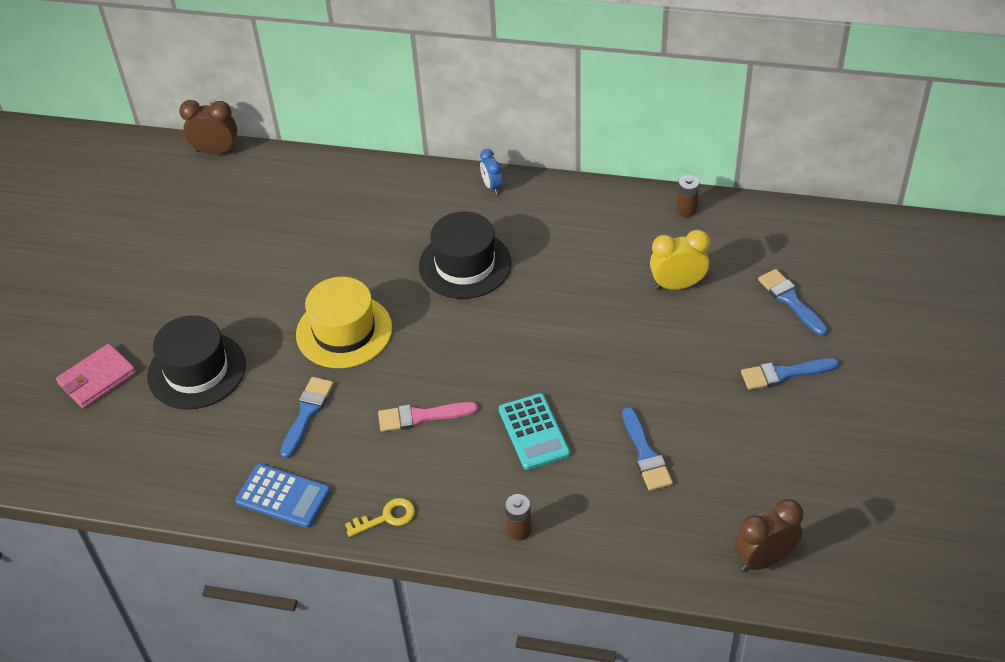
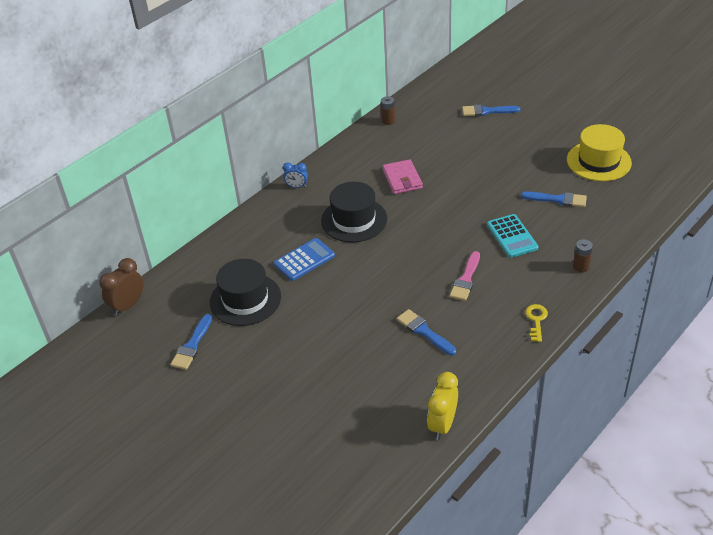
camera: 60 degrees left, 5 degrees down
(97, 379) = (305, 438): pink wallet -> pink wallet (402, 179)
(196, 370) = (341, 378): black hat -> black hat (245, 299)
(283, 496) = (487, 364): blue calculator -> blue calculator (304, 260)
(344, 331) = (365, 292): yellow hat -> yellow hat (598, 161)
(533, 432) = (512, 236): turquoise calculator -> turquoise calculator turned 60 degrees clockwise
(677, 285) = (443, 144): yellow clock -> yellow clock (442, 425)
(764, 559) = (654, 184): brown clock -> none
(784, 374) = (536, 132): blue brush -> blue brush (192, 345)

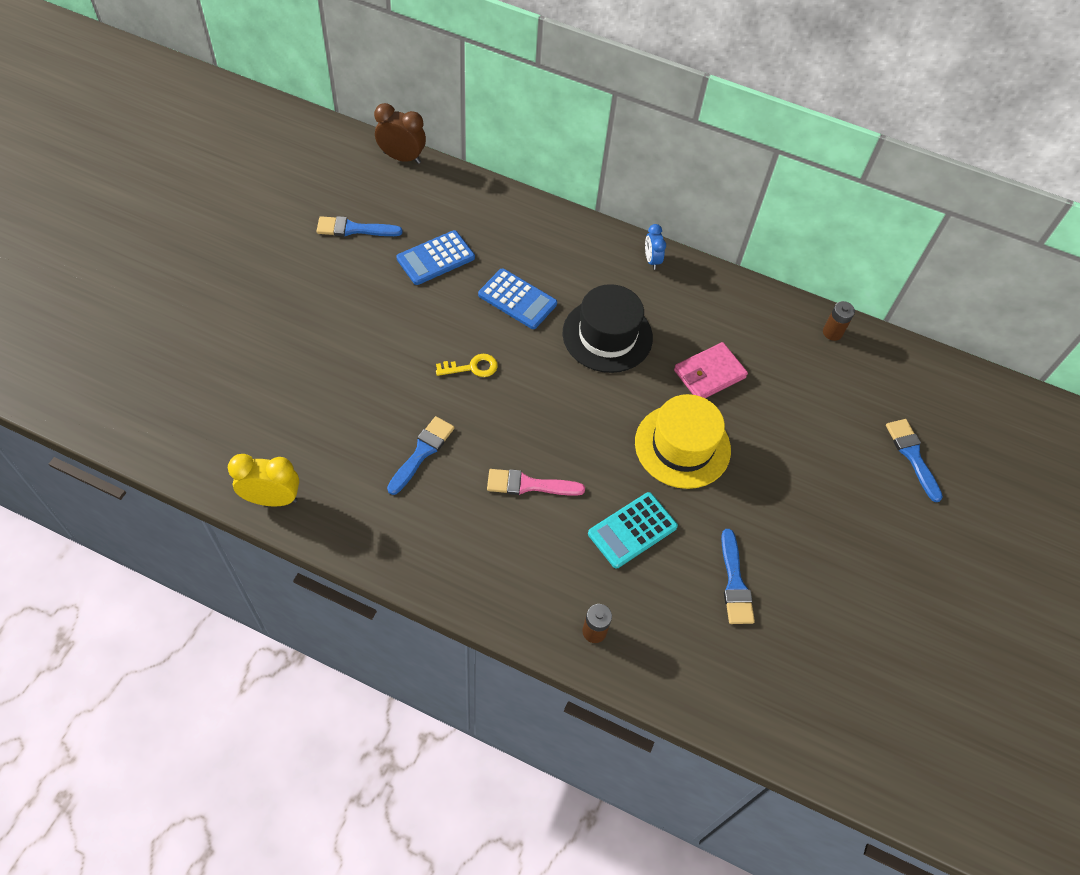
camera: 65 degrees right, 15 degrees up
(245, 299) = (435, 258): black hat -> blue calculator
(536, 320) = (471, 583): yellow key -> yellow key (472, 367)
(598, 161) = (852, 634): yellow hat -> yellow hat (682, 446)

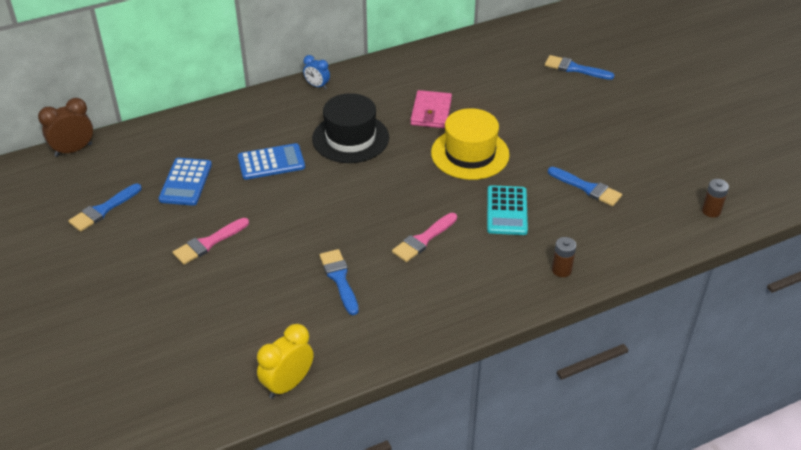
camera: 45 degrees left, 15 degrees down
(380, 327) = (208, 243): none -> pink brush
(472, 367) = (299, 215): yellow key -> none
(832, 332) = (459, 47): brown battery -> brown battery (711, 211)

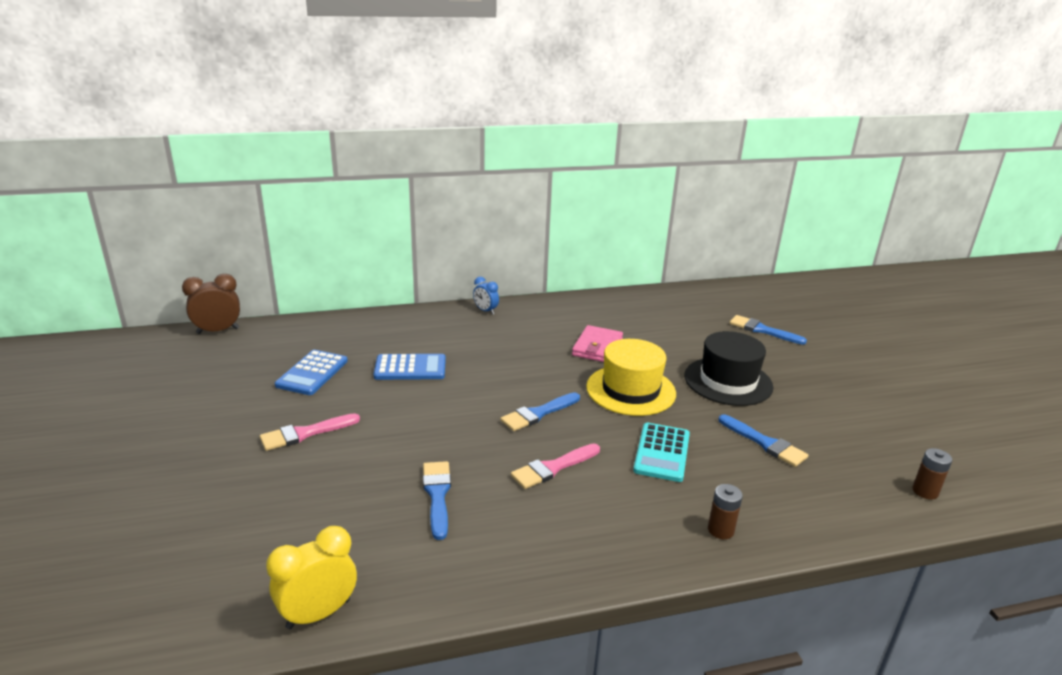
camera: 10 degrees right, 15 degrees down
(103, 210) = (213, 385): blue brush -> blue brush (538, 413)
(350, 138) = (503, 358): black hat -> black hat (728, 381)

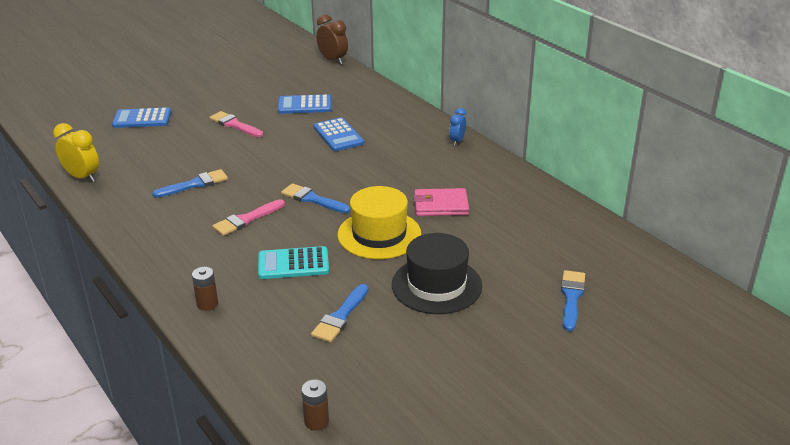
camera: 70 degrees right, 5 degrees up
(186, 517) = (142, 119): none -> blue calculator
(553, 468) = (246, 219): pink brush -> pink brush turned 75 degrees counterclockwise

